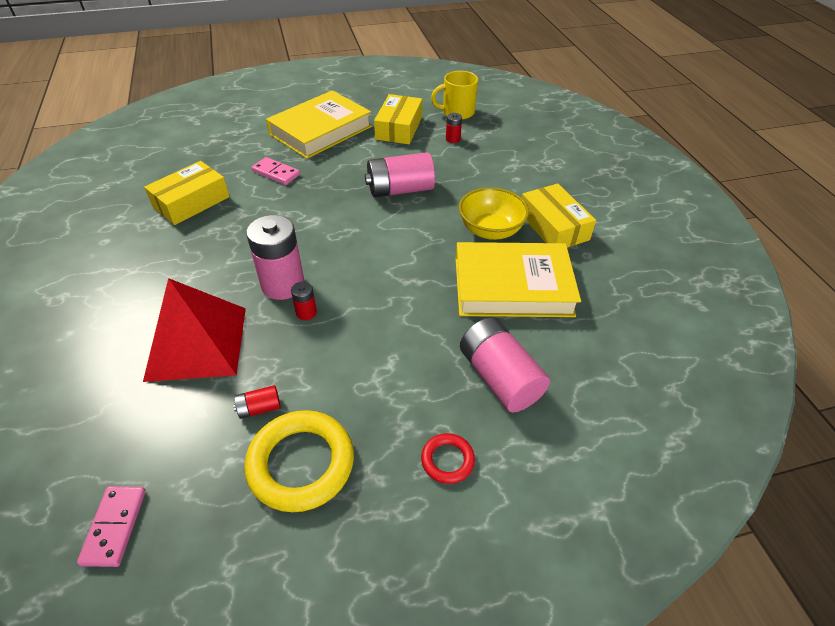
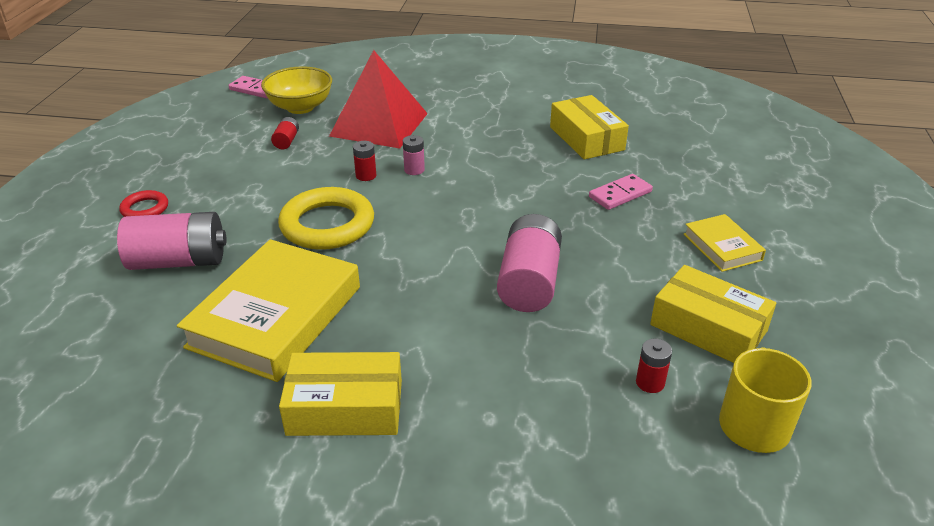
camera: 115 degrees right, 10 degrees down
(283, 285) = (414, 170): pink battery -> pink battery, size x0.46
(301, 463) = (221, 150): yellow ring -> yellow ring (327, 225)
(321, 130) = (722, 247): yellow book -> yellow book, size x0.50
(490, 230) = (386, 337): yellow bowl -> yellow bowl (300, 107)

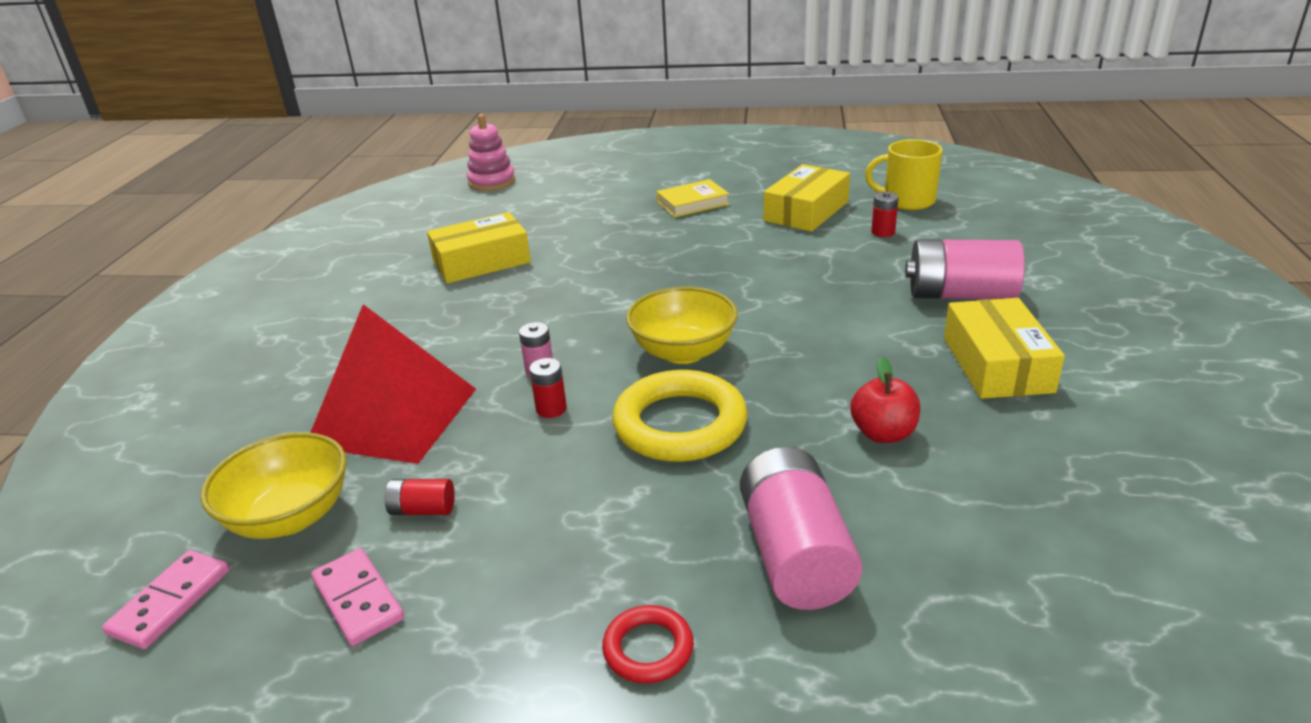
camera: 90 degrees left, 5 degrees down
(275, 316) = (883, 433): yellow book -> red apple
(421, 230) = (683, 352): none -> yellow bowl
(529, 282) = (767, 284): pink battery -> pink battery (960, 295)
(620, 194) = (605, 244): pink domino -> pink domino (358, 599)
(759, 132) = (492, 182): none -> pink stacking toy

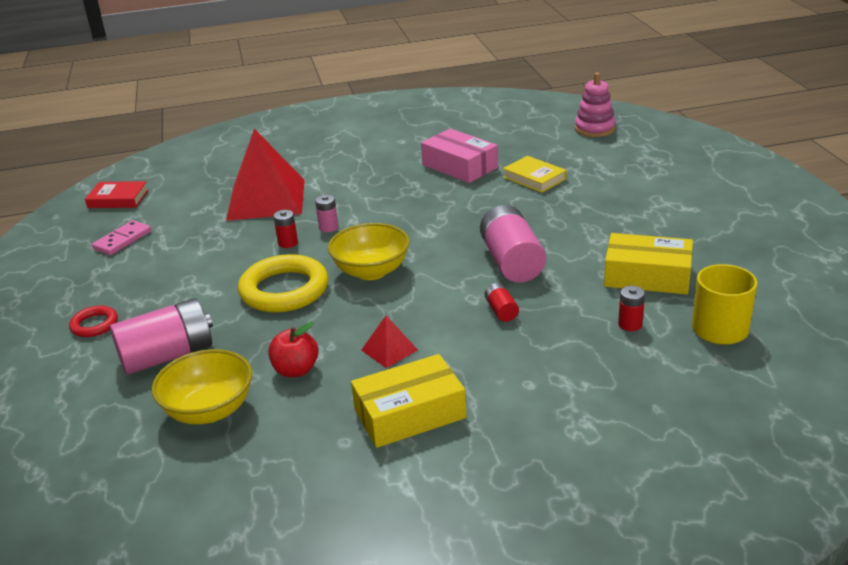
camera: 70 degrees right, 0 degrees up
(170, 602) = (118, 199): pink domino -> red book
(290, 517) = (177, 203): yellow bowl -> yellow bowl (209, 410)
(423, 510) = (188, 234): red battery -> red battery (501, 311)
(481, 262) = (459, 166): yellow box -> pink box
(692, 203) = (621, 219): yellow book -> yellow book (534, 178)
(868, 361) = (389, 350): none -> red pyramid
(960, 295) = (524, 383): pink battery -> pink battery (512, 262)

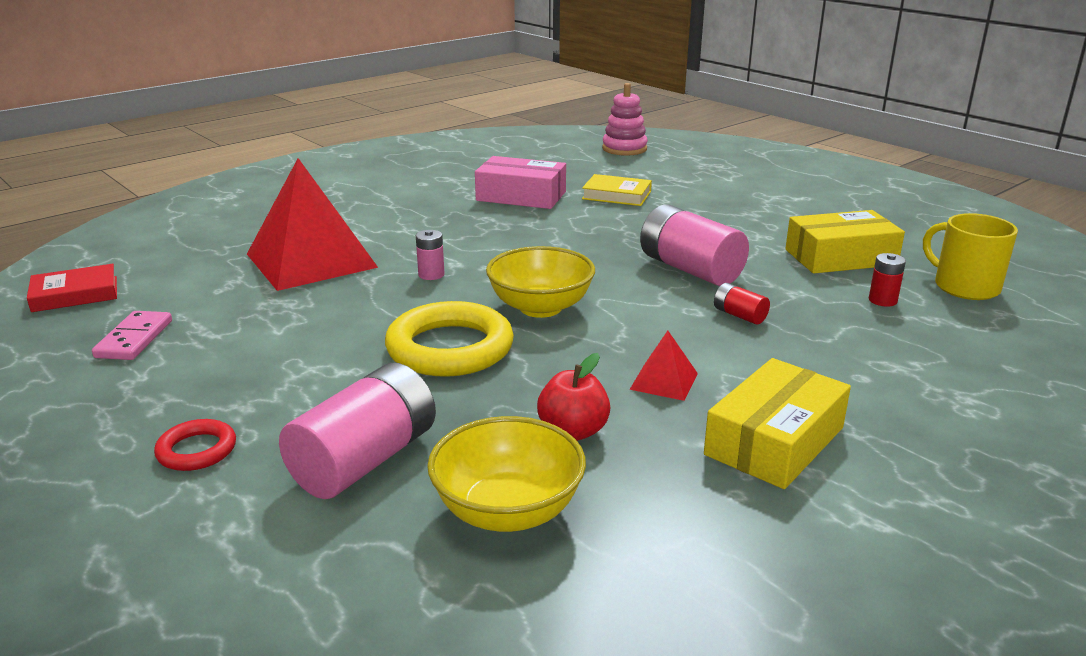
camera: 30 degrees left, 5 degrees down
(288, 243) = (395, 299): red battery -> none

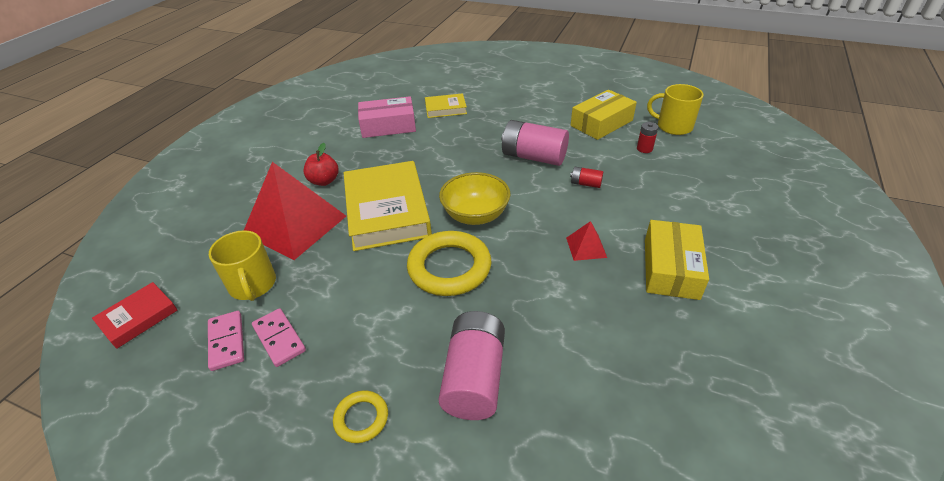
camera: 25 degrees left, 15 degrees up
(188, 353) = (279, 338): none -> pink domino
(197, 450) = (361, 418): red ring -> yellow ring
(211, 300) = (253, 285): none -> yellow mug
(431, 275) = (387, 211): pink battery -> yellow book
(508, 511) = (584, 378): yellow bowl -> none
(573, 431) = (570, 304): red apple -> red apple (324, 181)
(624, 149) = (419, 68): pink stacking toy -> none

